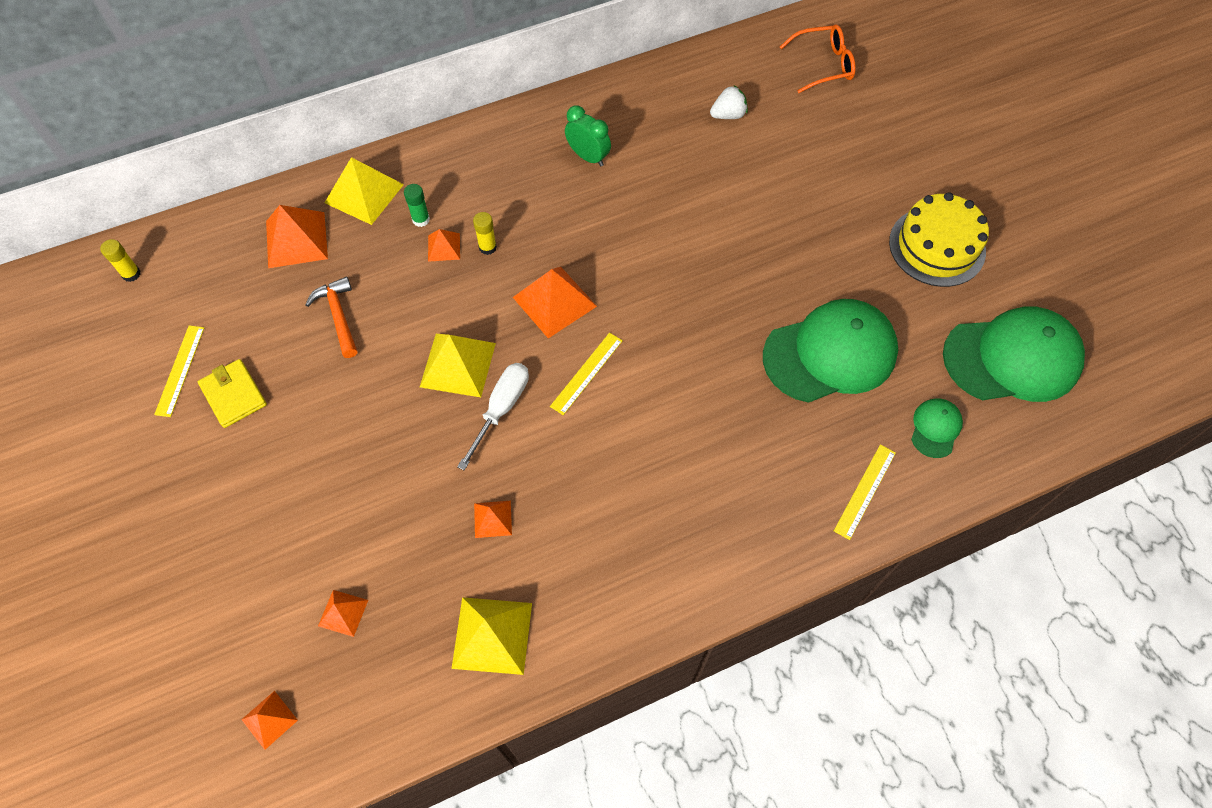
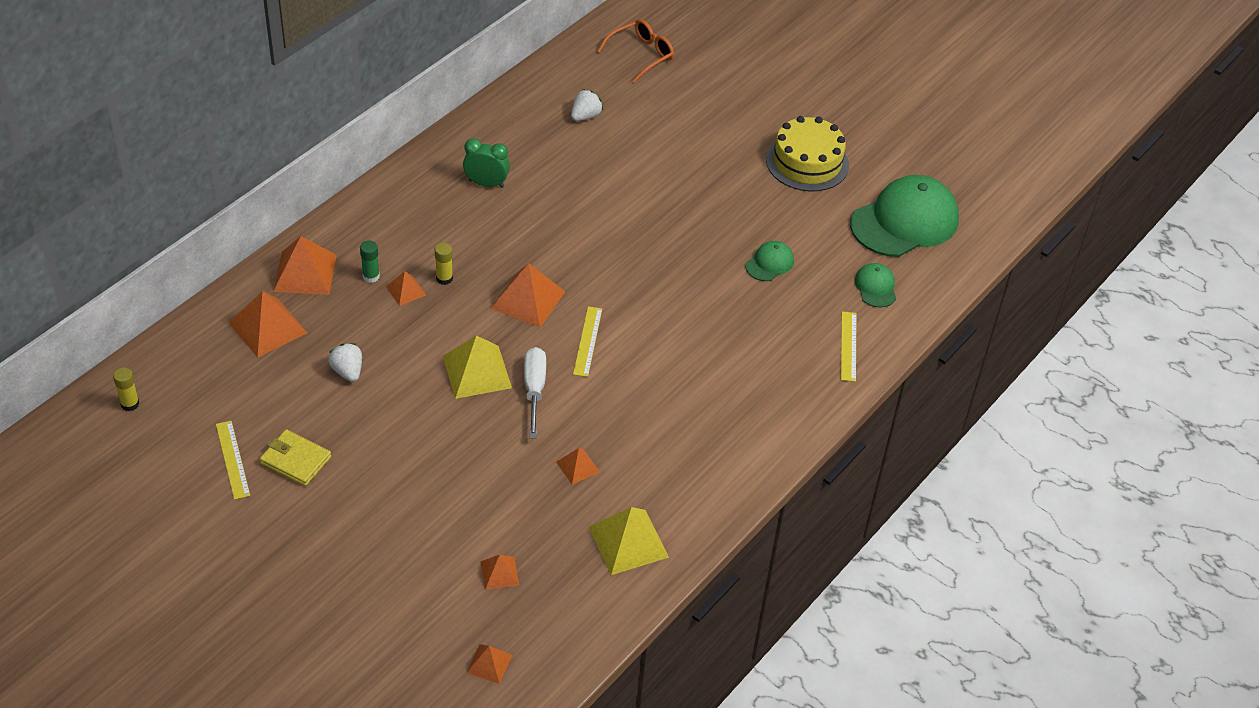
camera: 30 degrees left, 15 degrees down
(338, 316) = (347, 371): orange hammer -> white strawberry
(364, 193) = (305, 273): yellow pyramid -> orange pyramid
(830, 353) = (769, 263): green cap -> green cap, size x0.45

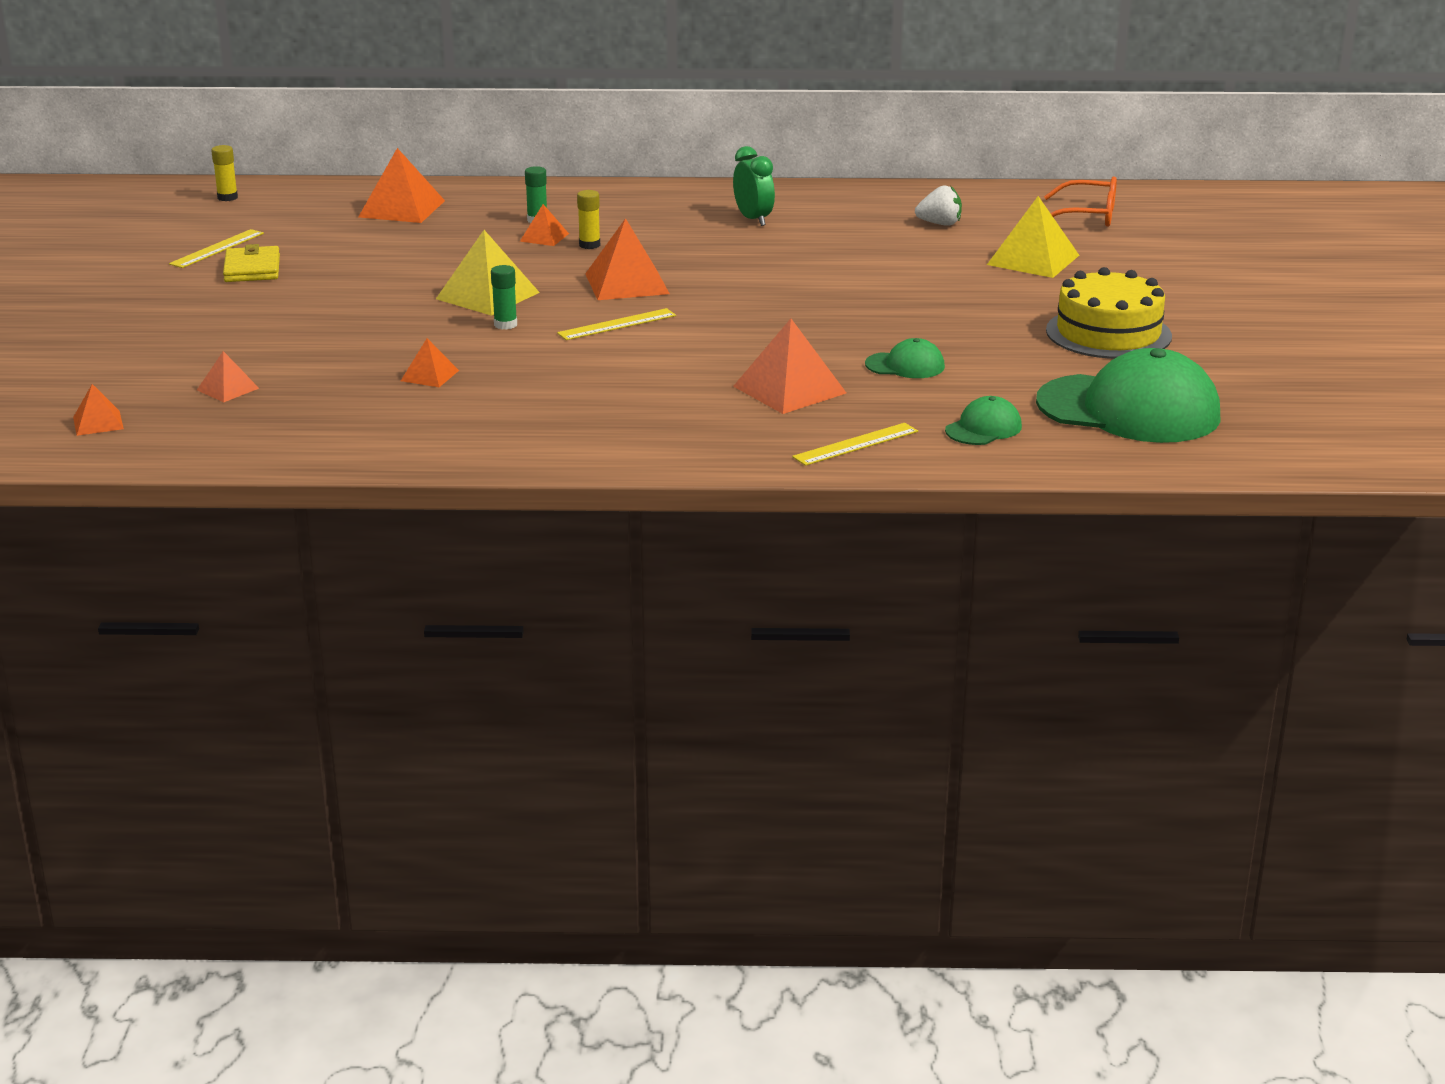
camera: 55 degrees right, 20 degrees down
(305, 273) = (495, 198): orange pyramid -> orange pyramid (789, 389)
(347, 371) = (397, 251): white strawberry -> none
(534, 390) = (505, 325): white screwdriver -> green glue stick
(628, 541) = (359, 430): yellow pyramid -> yellow pyramid (1033, 260)

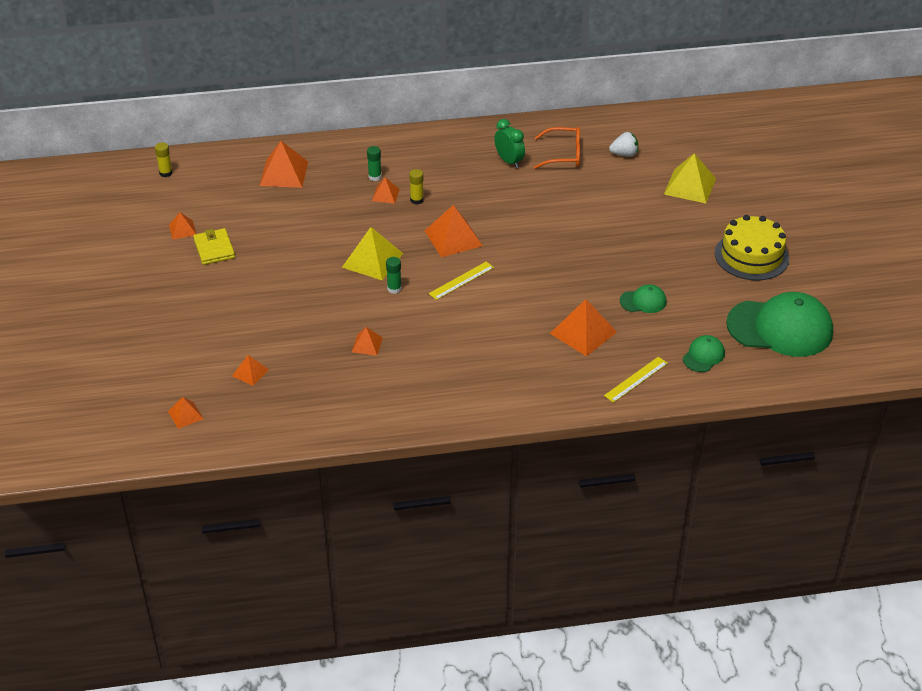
camera: 10 degrees left, 15 degrees up
(217, 248) = (182, 229): yellow ruler -> orange pyramid
(1088, 216) = (711, 136): orange glasses -> orange glasses (564, 155)

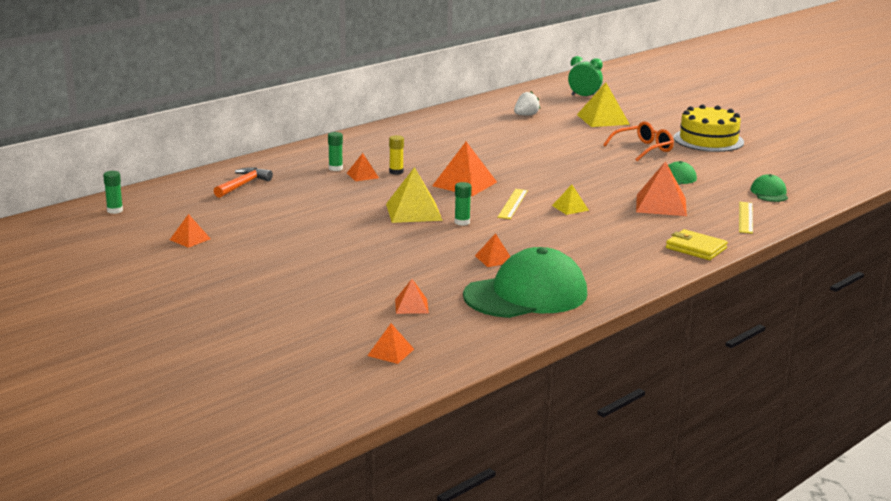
camera: 35 degrees left, 20 degrees down
(166, 173) = (115, 210): yellow glue stick -> green glue stick
(214, 249) = (244, 242): yellow wallet -> yellow wallet (696, 248)
(284, 173) = (243, 185): orange pyramid -> orange hammer
(501, 305) = (570, 208): none -> yellow pyramid
(509, 161) = (440, 137): green clock -> green clock (584, 96)
(564, 155) = (479, 125): orange glasses -> orange glasses (643, 149)
(780, 328) = (793, 167): green cap -> green cap (526, 295)

